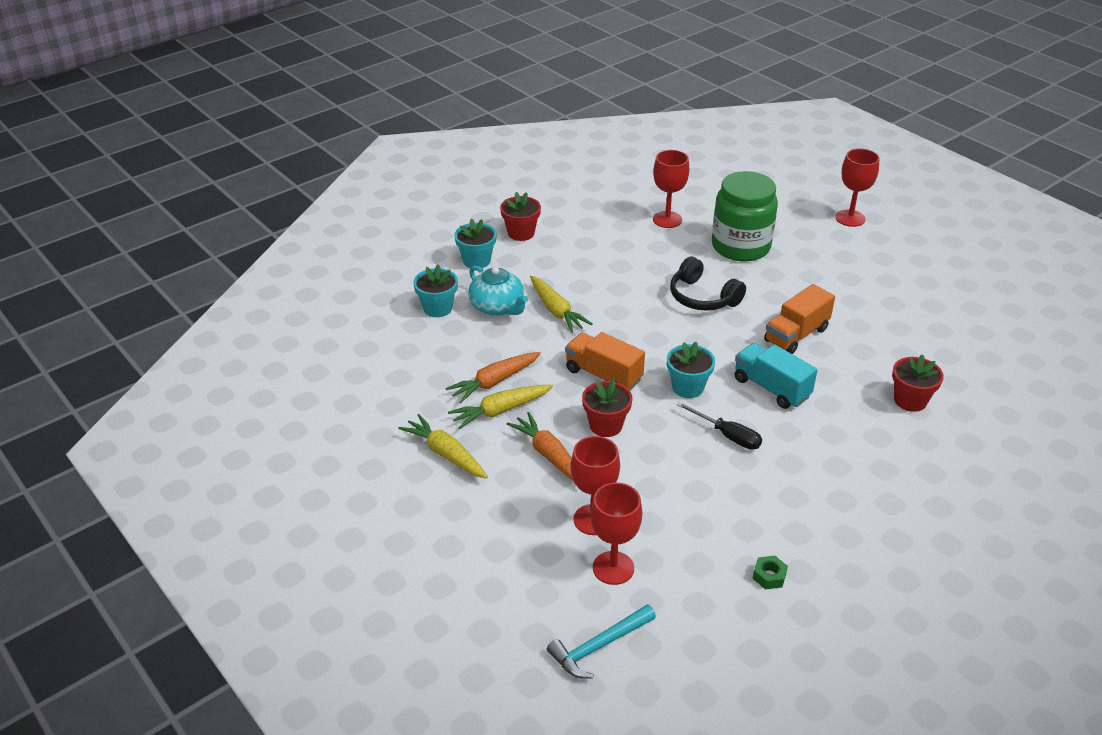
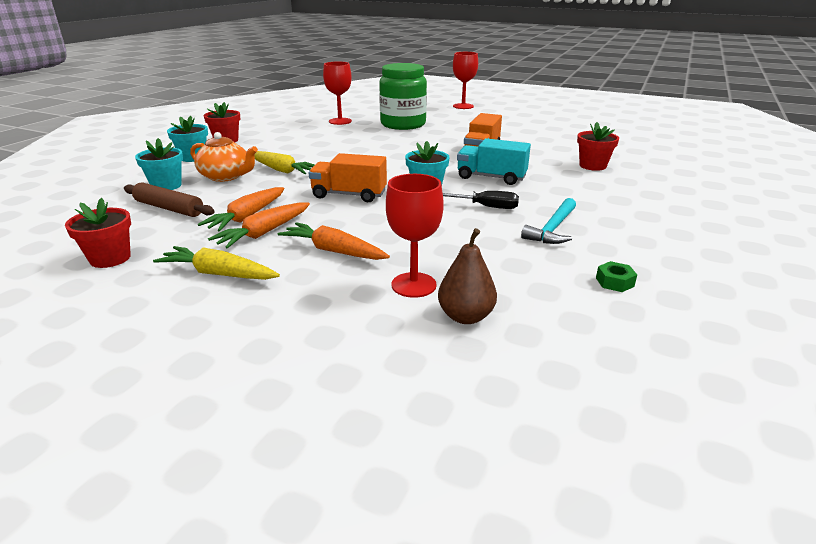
camera: 25 degrees left, 10 degrees down
(431, 347) = (169, 208): none -> brown rolling pin
(497, 307) = (226, 176): turquoise teapot -> orange teapot
(500, 411) = (264, 233): yellow carrot -> orange carrot
(599, 646) = (512, 393): turquoise hammer -> turquoise hammer (552, 229)
(606, 425) = (374, 221): red flower pot -> red flower pot (110, 258)
(613, 568) = (465, 316): red goblet -> brown pear
(702, 297) = (396, 147): black headphones -> none

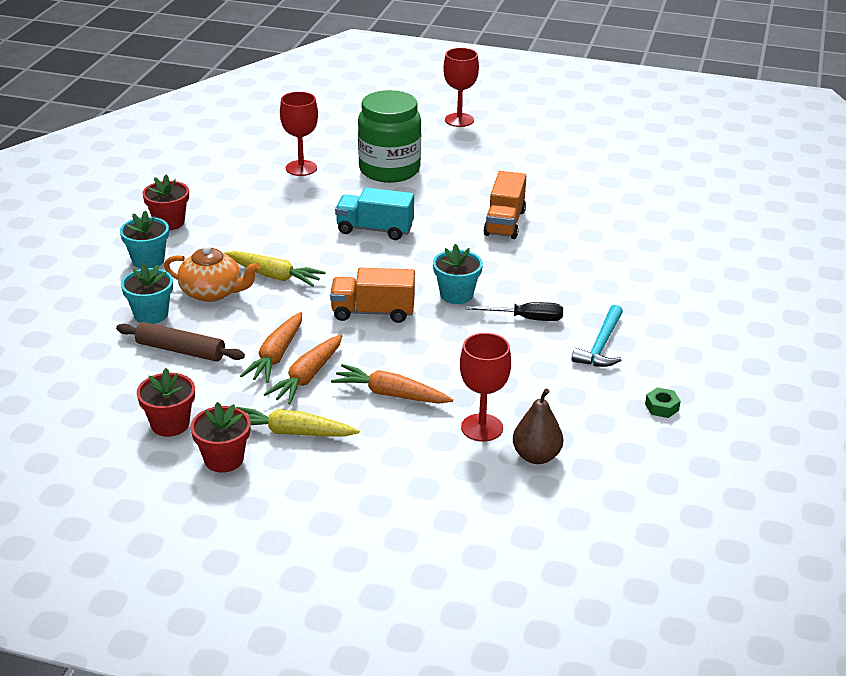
camera: 10 degrees left, 5 degrees up
(491, 177) = (525, 270): turquoise truck -> turquoise truck (375, 229)
(592, 166) = (638, 240): red flower pot -> red flower pot (224, 459)

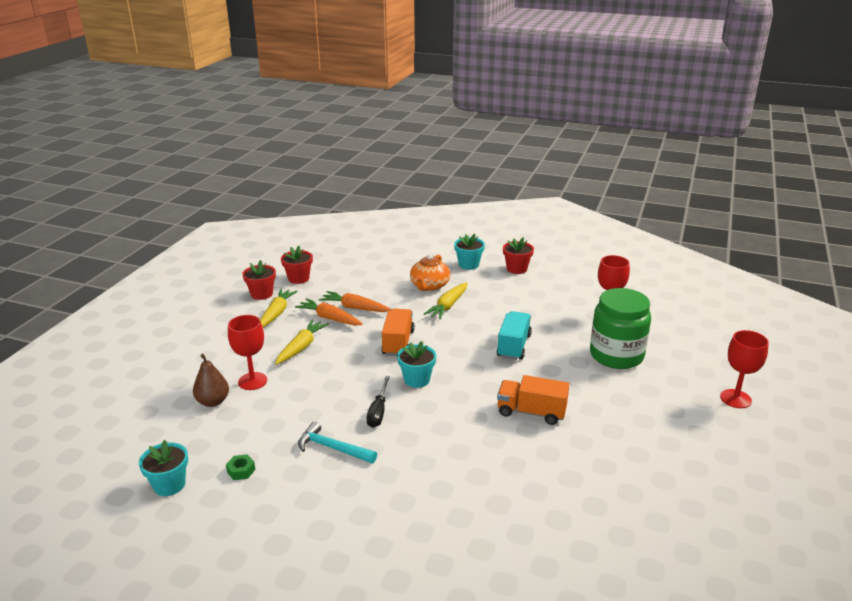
camera: 95 degrees right, 5 degrees down
(151, 314) = (407, 268): turquoise flower pot -> turquoise flower pot (169, 485)
(180, 350) = (368, 278): brown rolling pin -> none
(390, 394) = (301, 347): orange carrot -> yellow carrot

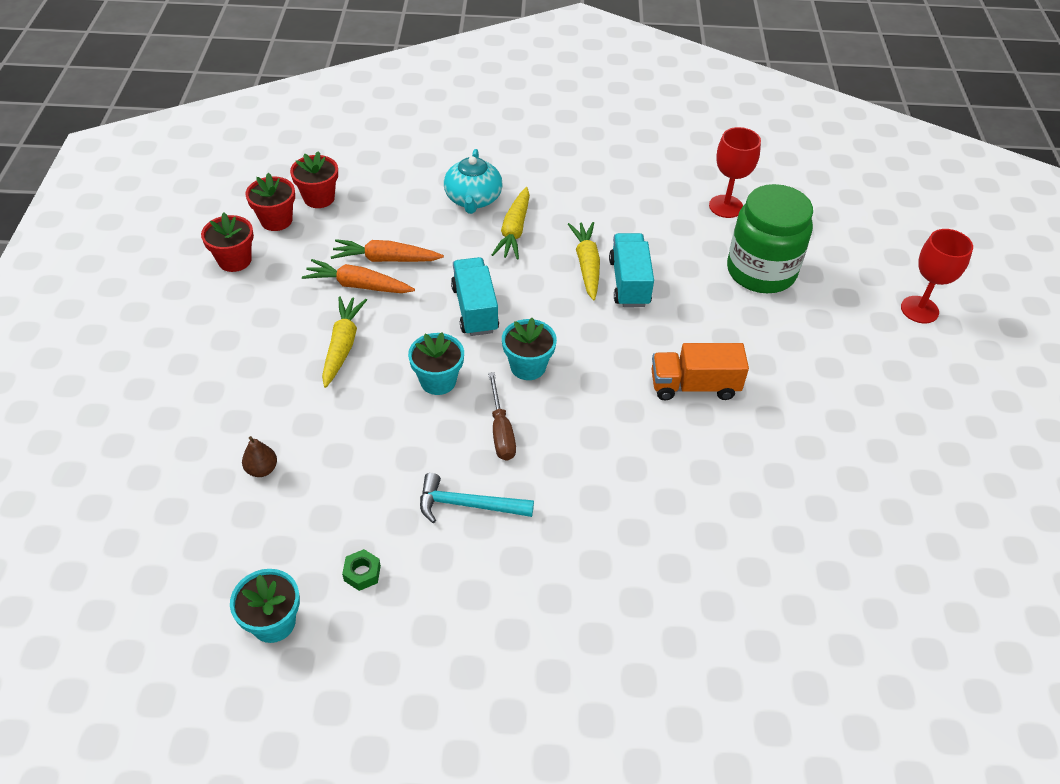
camera: 20 degrees left, 20 degrees up
(213, 402) = (262, 469): brown pear -> brown pear, size x0.67
(252, 381) = (301, 420): red goblet -> none
(276, 313) = (275, 292): yellow carrot -> yellow carrot (587, 265)
(378, 411) = (501, 431): black screwdriver -> brown screwdriver
(398, 343) = (475, 309): orange truck -> turquoise truck
(429, 286) = (473, 199): orange teapot -> turquoise teapot
(468, 264) = (510, 150): turquoise flower pot -> turquoise flower pot (438, 381)
(516, 269) = (578, 147): red flower pot -> red flower pot (319, 198)

